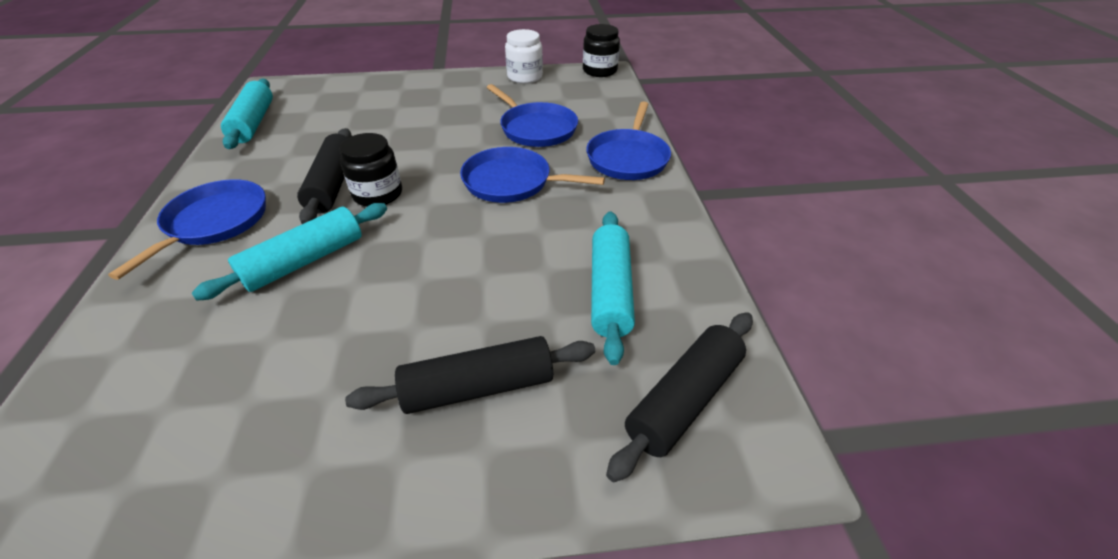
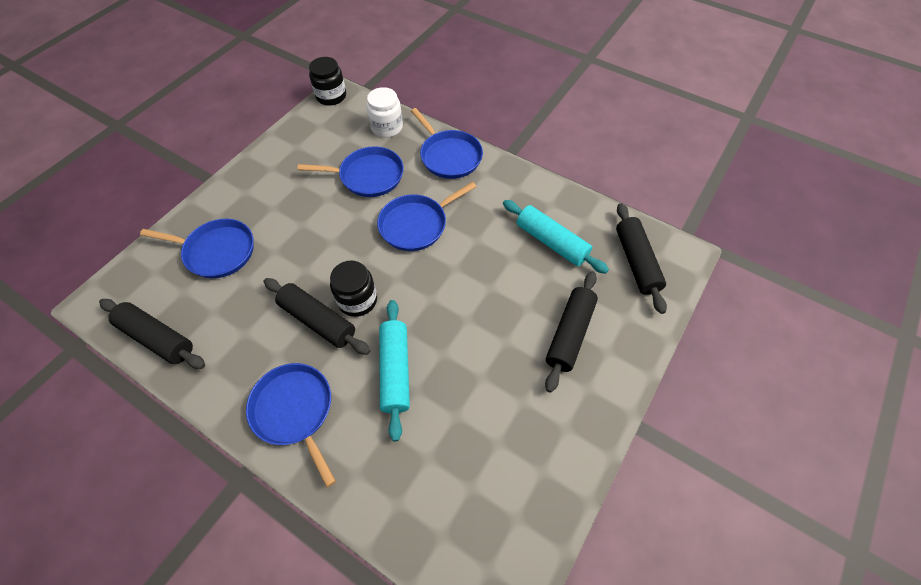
camera: 50 degrees left, 15 degrees up
(253, 123) = (157, 338): turquoise rolling pin -> black rolling pin
(365, 105) = (217, 251): none -> blue pan
(524, 77) = (290, 138): white jar -> white jar (387, 127)

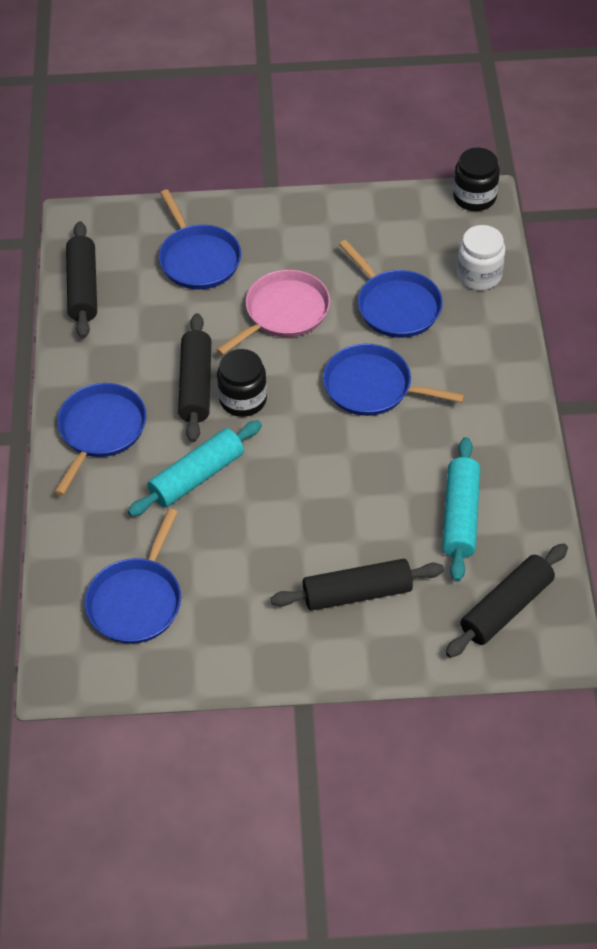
camera: 55 degrees right, 5 degrees down
(312, 233) = (284, 312): none -> pink pan
(449, 156) = (493, 355): blue pan -> blue pan (136, 601)

